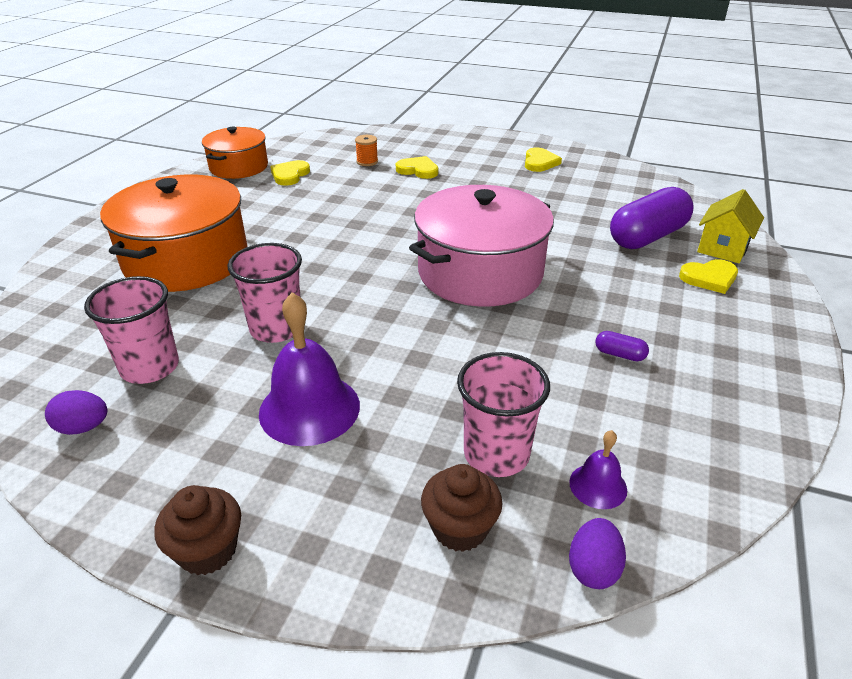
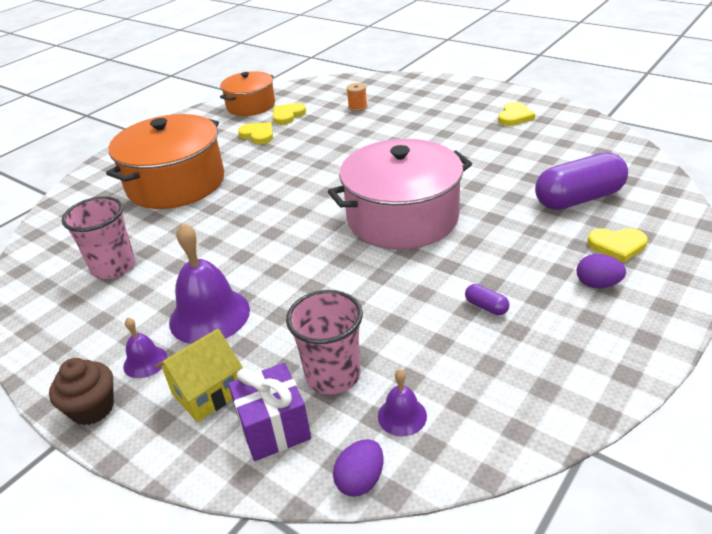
camera: 20 degrees right, 0 degrees up
(83, 427) = (52, 306): purple egg -> purple egg (597, 284)
(252, 478) = (145, 361): none -> purple bell
(276, 329) = (215, 248): pink cup -> none
(418, 170) = (398, 117): yellow heart -> yellow heart (258, 135)
(460, 528) = (274, 428): brown cupcake -> purple gift
(722, 248) = (649, 217): yellow house -> yellow house (207, 393)

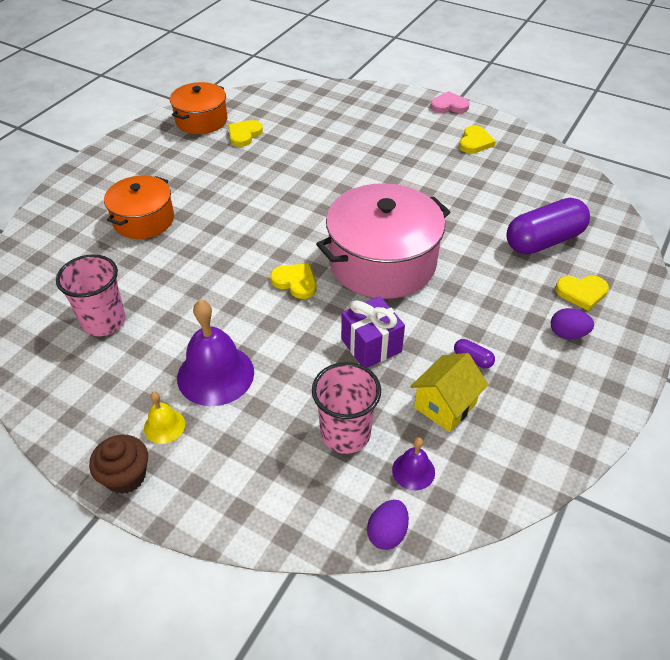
camera: 10 degrees left, 10 degrees up
(145, 361) = (164, 426): purple bell -> yellow bell
(176, 183) = (143, 220): orange pot -> orange pot, size x0.60
(207, 393) = (232, 456): yellow house -> yellow house (445, 406)
(258, 135) = (217, 159): yellow heart -> yellow heart (295, 282)
(274, 428) = (302, 488): purple gift -> purple gift (371, 345)
(357, 107) = (316, 125): orange spool -> none
(492, 88) = (449, 105): none -> pink heart

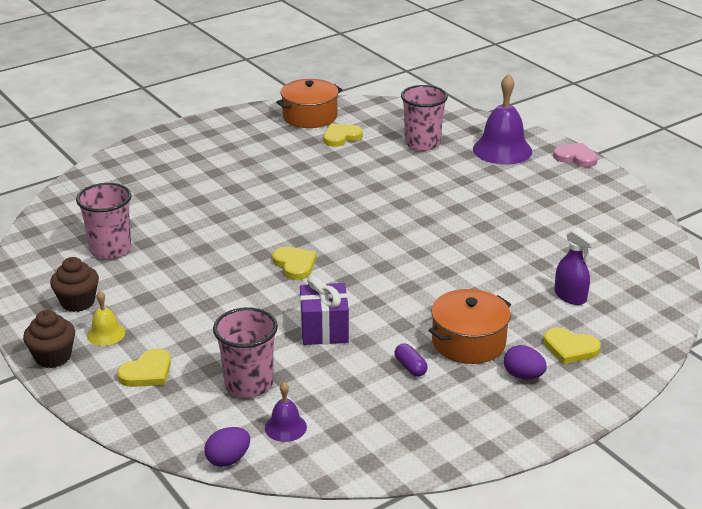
camera: 25 degrees right, 15 degrees down
(109, 397) = (78, 302): none -> brown cupcake
(143, 220) = (197, 184): orange pot -> orange pot (468, 342)
(215, 374) = (173, 312): purple bell -> purple bell (502, 150)
(318, 123) = (422, 143): none -> pink cup
(382, 262) = (389, 271): pink pot -> none
(445, 406) = (353, 392): yellow house -> none
(475, 142) = (574, 196): yellow heart -> yellow heart (147, 372)
(543, 241) = (570, 296): purple capsule -> purple spray bottle

